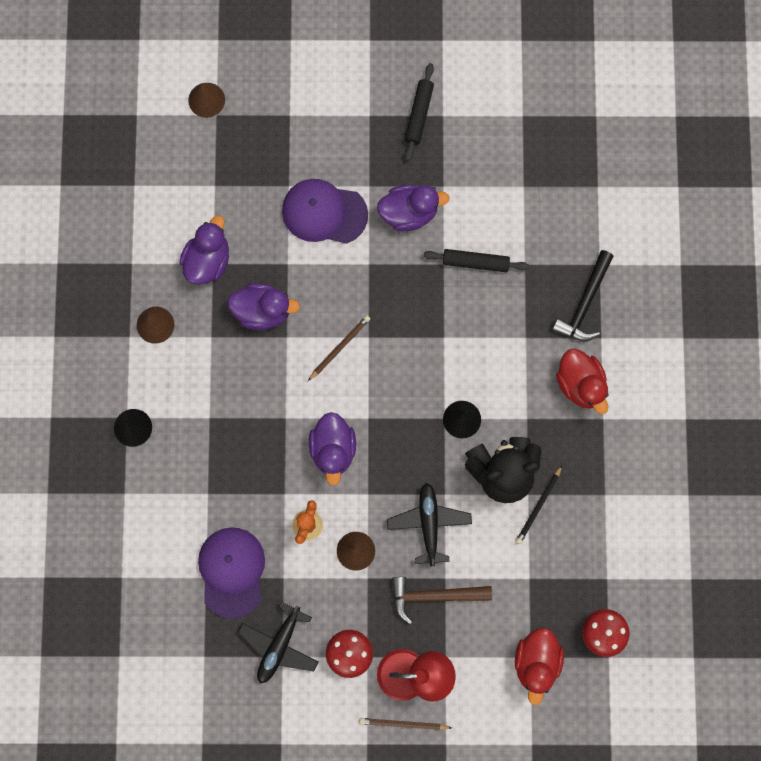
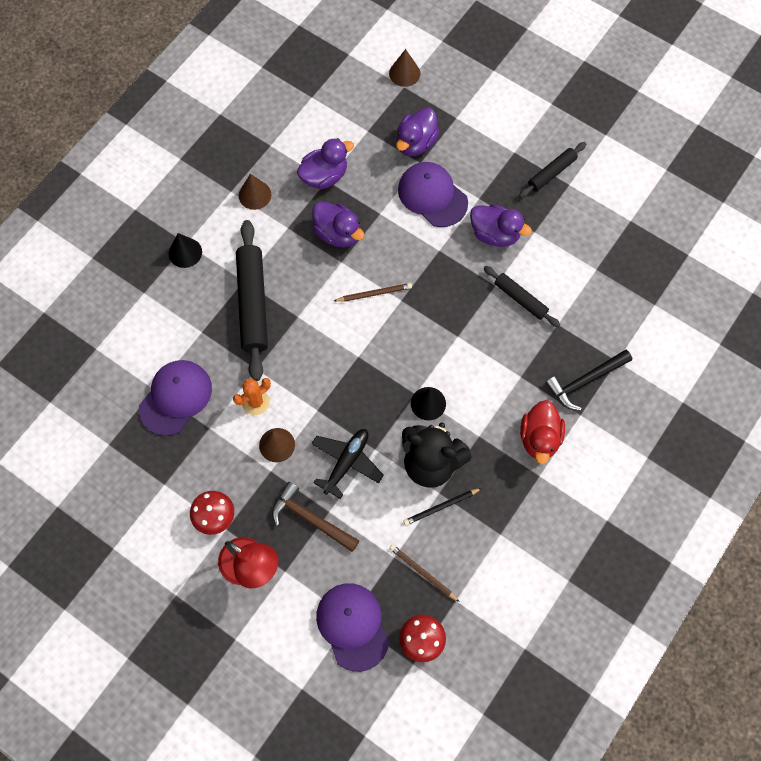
camera: 35 degrees right, 10 degrees down
(235, 434) = (253, 304): none -> black rolling pin
(279, 645) = (168, 474): black plane -> none
(333, 449) = (315, 361): purple duck -> purple duck (416, 143)
(403, 724) = (214, 599): brown pencil -> brown pencil (422, 573)
(536, 662) = (352, 626): red duck -> purple cap

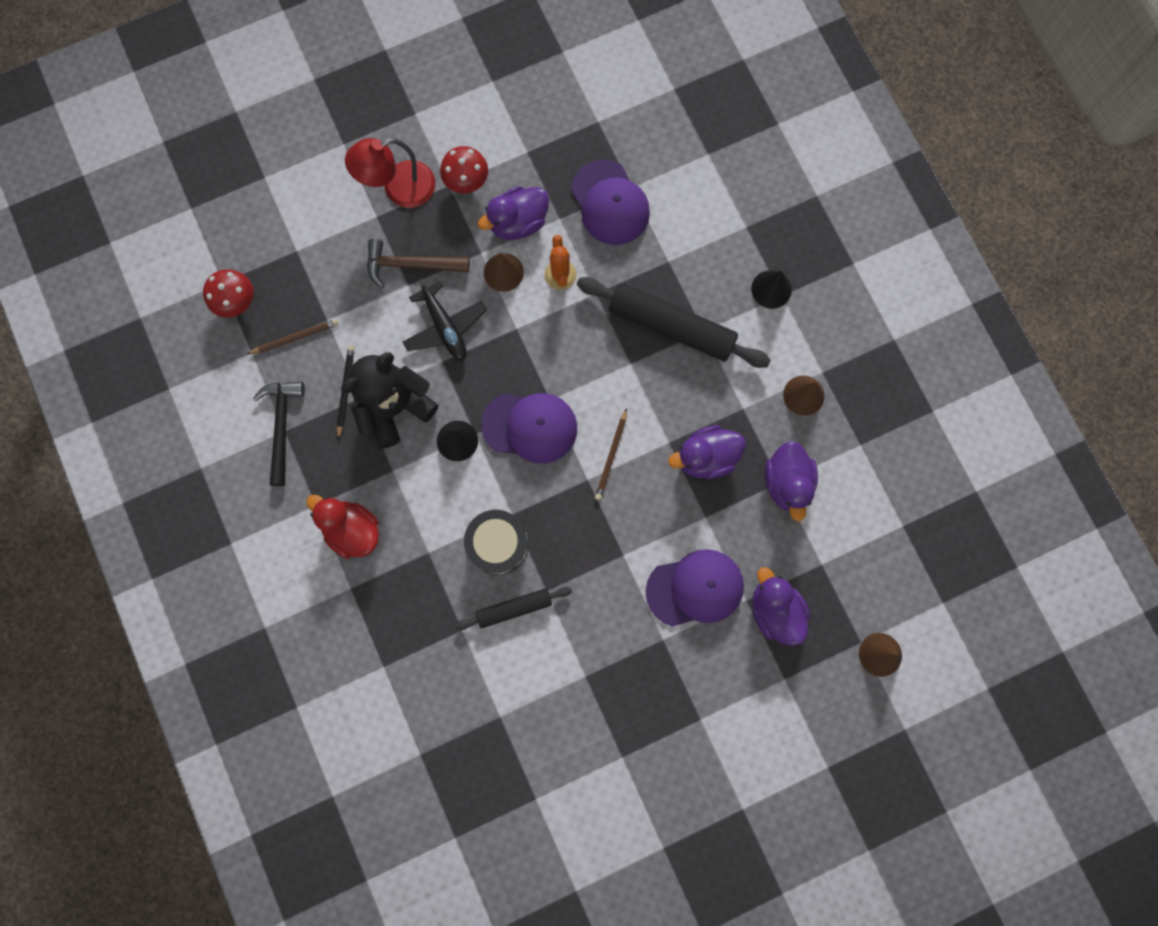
camera: 120 degrees right, 10 degrees up
(310, 519) = (411, 265): brown hammer -> brown hammer turned 150 degrees counterclockwise
(352, 626) = (289, 249): purple cap -> purple cap (530, 427)
(484, 333) = (498, 544): none -> black drum
(495, 234) = (607, 630): purple duck -> purple duck (518, 223)
(551, 173) = (648, 746): black rolling pin -> none
(585, 381) = (382, 617): black hammer -> black hammer (282, 426)

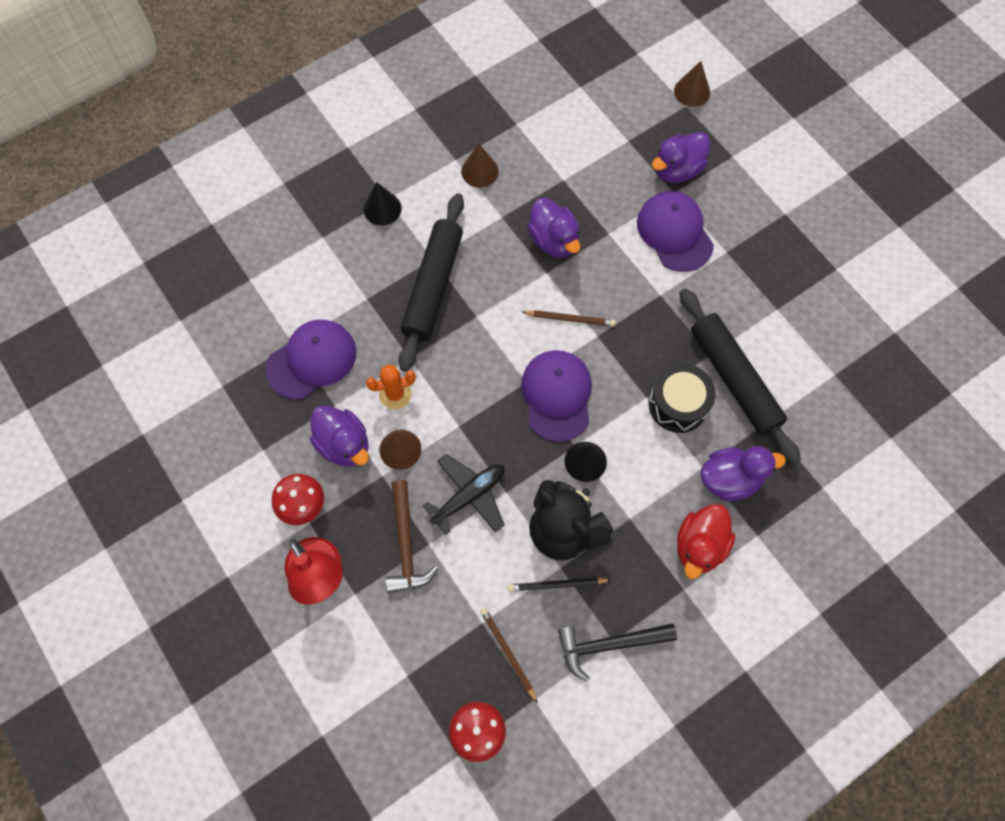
camera: 100 degrees left, 10 degrees down
(514, 608) = (733, 379): black rolling pin -> black rolling pin, size x1.80
(787, 483) = (563, 174): purple duck -> purple duck (730, 479)

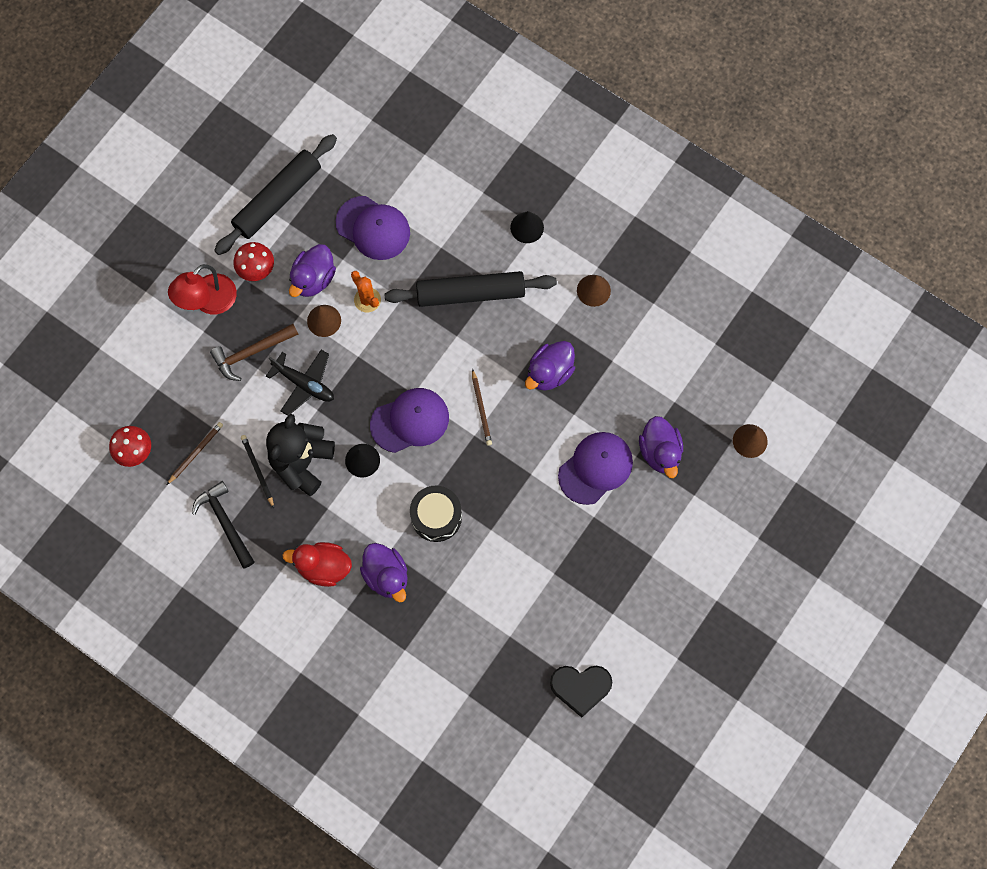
camera: 70 degrees right, 5 degrees up
(677, 170) = (660, 452): purple duck -> purple duck turned 135 degrees counterclockwise
(733, 379) = (475, 555): black rolling pin -> black rolling pin (277, 199)
(908, 324) = (580, 687): none -> black heart

